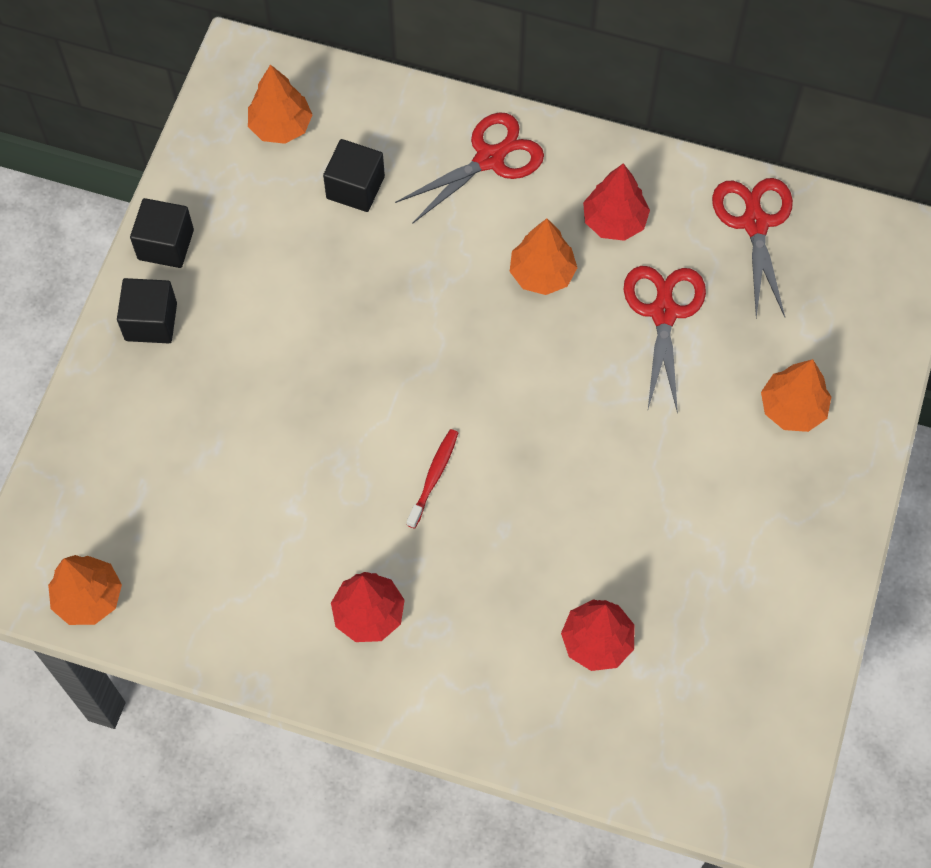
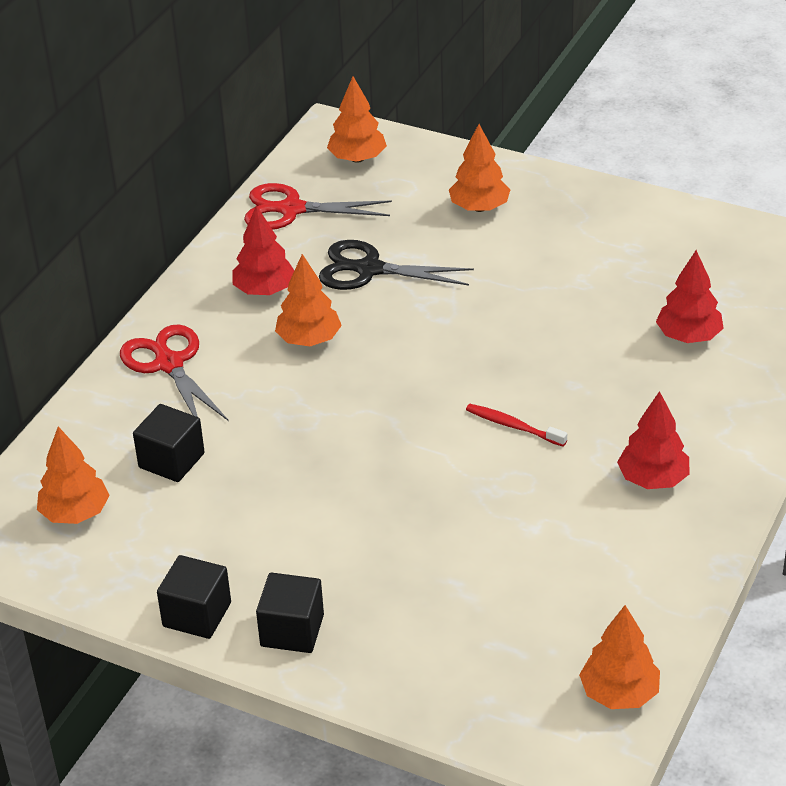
camera: 80 degrees left, 25 degrees down
(663, 313) = (369, 269): red scissors -> black scissors
(861, 273) = (357, 158): none -> orange tree

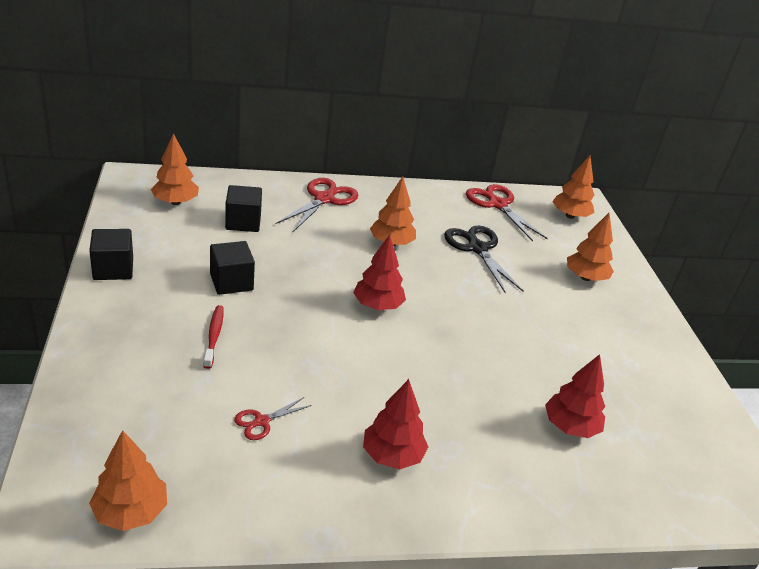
camera: 50 degrees right, 5 degrees down
(265, 290) = (418, 214): red tree -> red tree (377, 306)
(292, 630) = (118, 312): black cube -> black cube (231, 282)
(513, 426) = (388, 358): red toothbrush -> red toothbrush (214, 336)
(551, 560) = (262, 421): none -> red scissors

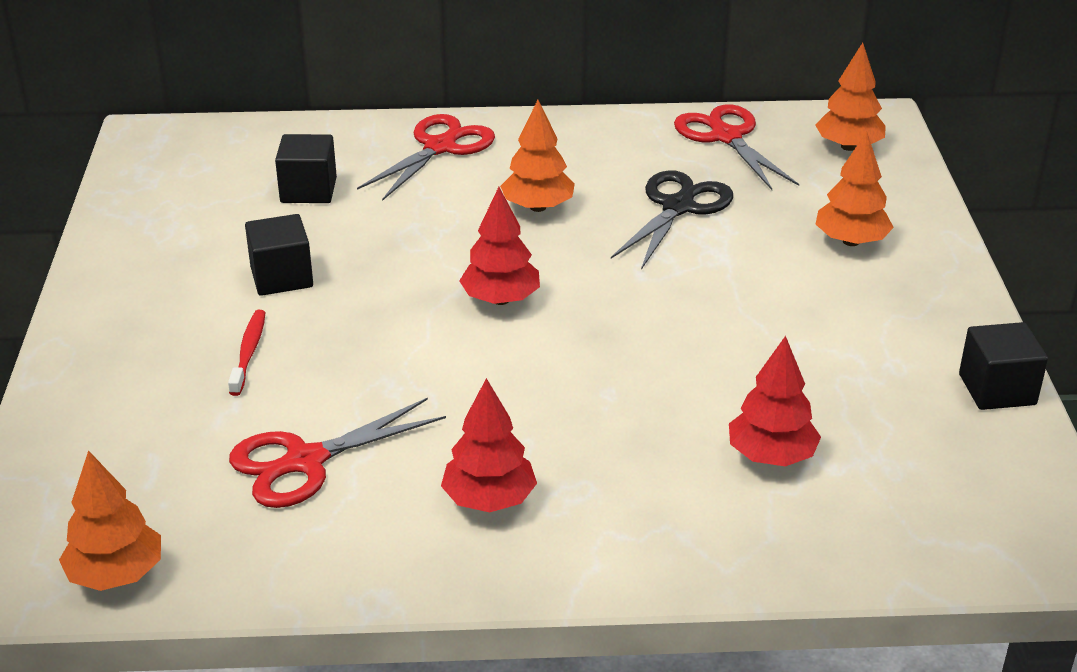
camera: 10 degrees right, 0 degrees up
(113, 269) = (110, 268): black cube -> black cube (997, 389)
(175, 202) = (208, 167): orange tree -> none
(262, 421) = (305, 461): red scissors -> red scissors, size x1.93
(477, 248) = (678, 207): black scissors -> black scissors turned 45 degrees clockwise

